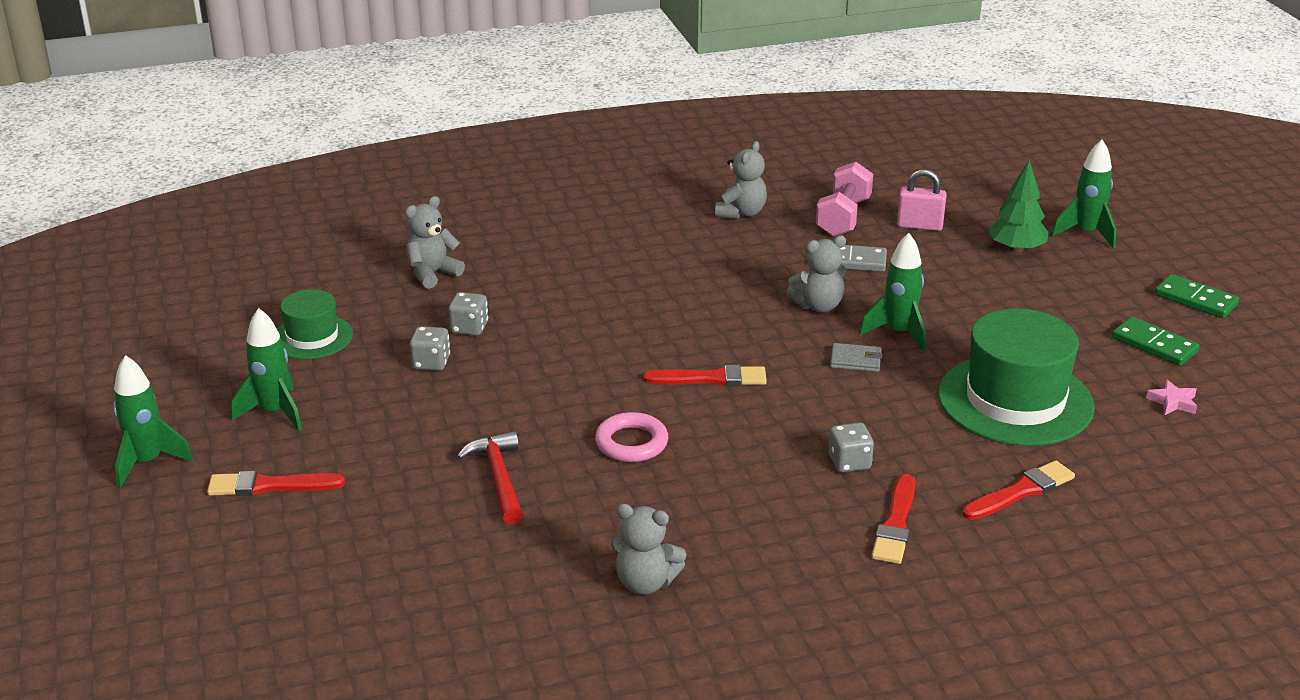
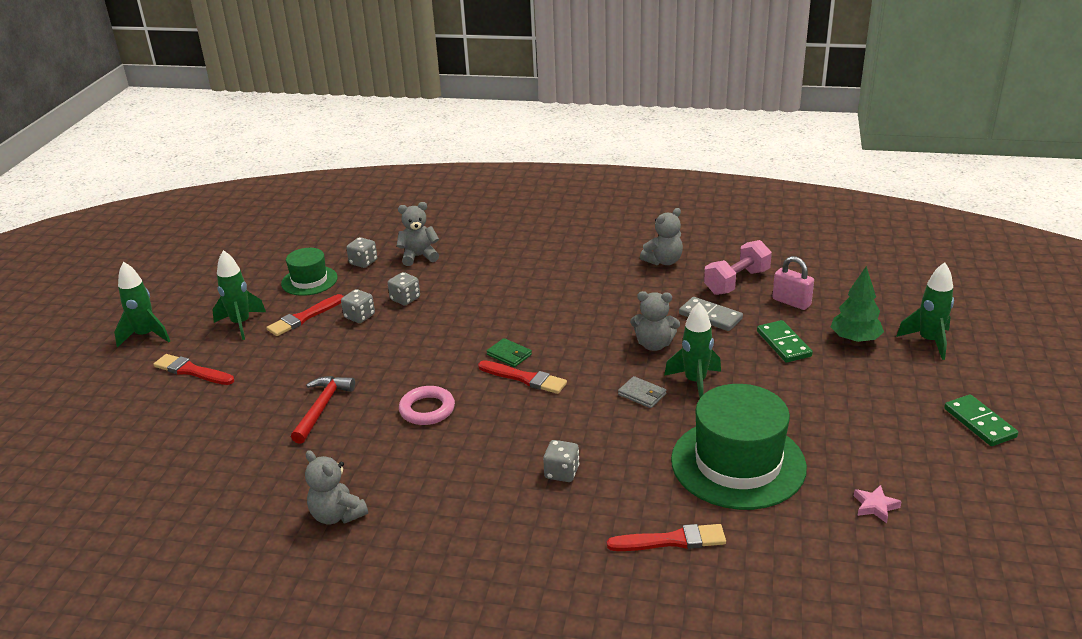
camera: 30 degrees right, 0 degrees up
(363, 298) = (363, 262): none -> grey dice
(666, 358) = (509, 355): none -> green wallet
(896, 524) = (549, 533): red brush -> red brush (304, 317)
(1154, 345) = (904, 451): green domino -> green domino (783, 344)

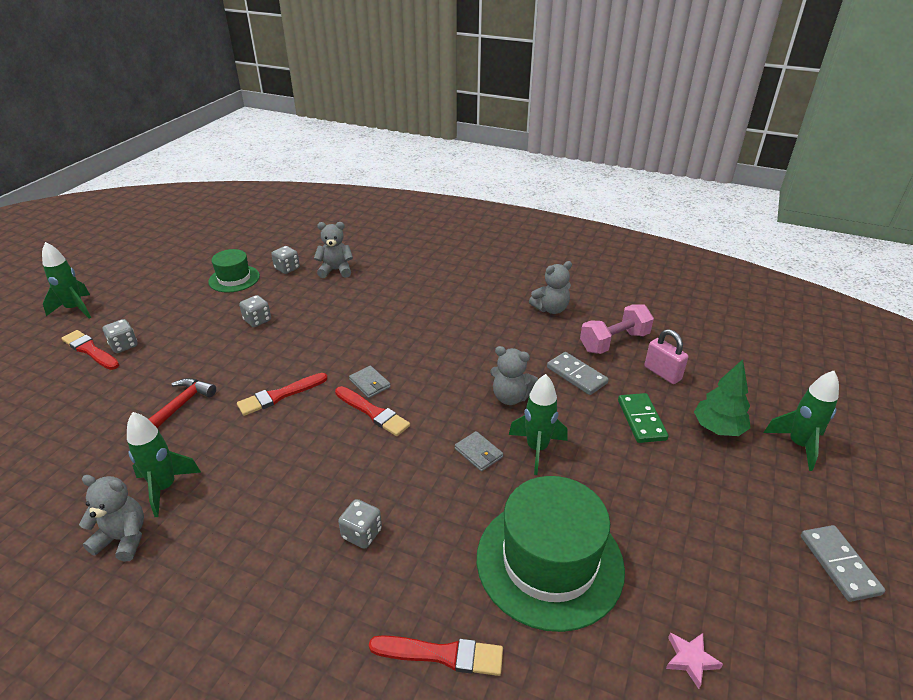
camera: 10 degrees right, 5 degrees up
(241, 324) = (156, 311): green rocket -> green rocket (165, 487)
(304, 317) = (211, 313): red brush -> red brush (280, 395)
(337, 515) = (123, 538): grey teddy bear -> grey teddy bear turned 135 degrees clockwise
(405, 299) = (304, 309): grey dice -> grey dice (124, 345)
(427, 409) = (267, 430): pink ring -> none
(509, 355) = (370, 383): green wallet -> grey wallet
(979, 423) = (839, 564): green domino -> grey domino

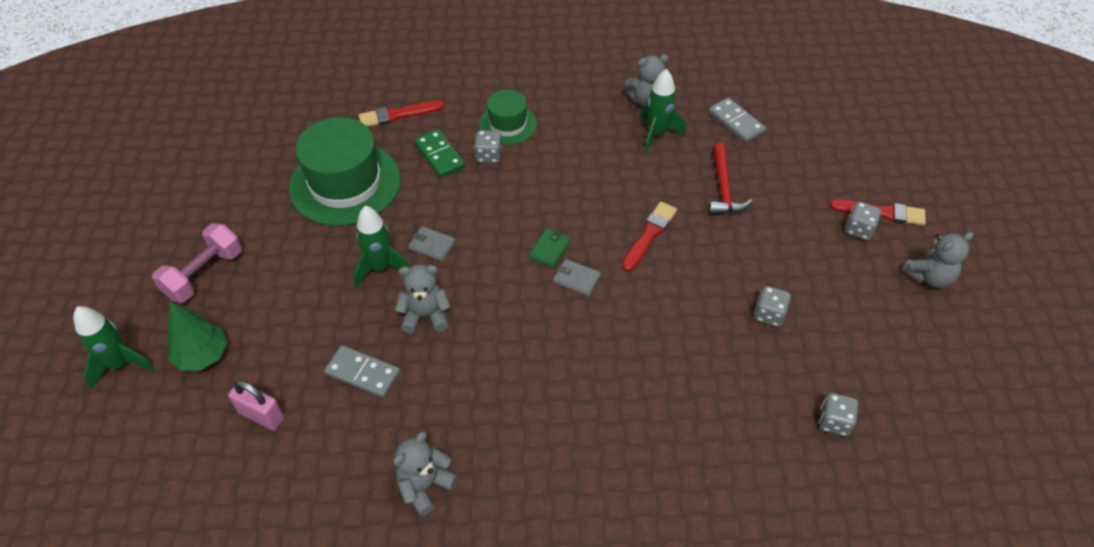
camera: 155 degrees right, 15 degrees up
(75, 309) = (976, 251): green rocket -> none
(234, 279) = (876, 371): green hat -> green hat (507, 124)
(336, 270) = (767, 447): grey teddy bear -> grey teddy bear (929, 277)
(373, 412) = (550, 249): red brush -> green wallet
(614, 342) = (326, 450): pink dumbbell -> pink dumbbell (204, 274)
(641, 420) = (283, 337): green domino -> green domino (439, 155)
(690, 659) = (242, 161): pink star -> none
(839, 564) = (120, 255): grey domino -> grey domino (736, 122)

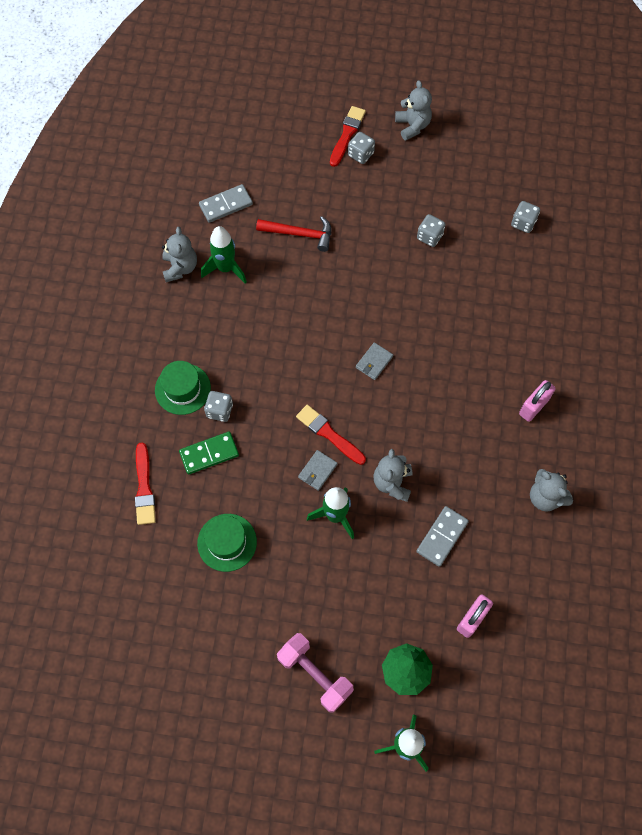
camera: 80 degrees left, 15 degrees up
(345, 183) = (227, 542): green hat -> green hat, size x0.55
(550, 249) = (339, 377): green wallet -> none
(552, 460) = (533, 406): none -> pink padlock
(649, 234) = (338, 299): red brush -> red brush (329, 434)

